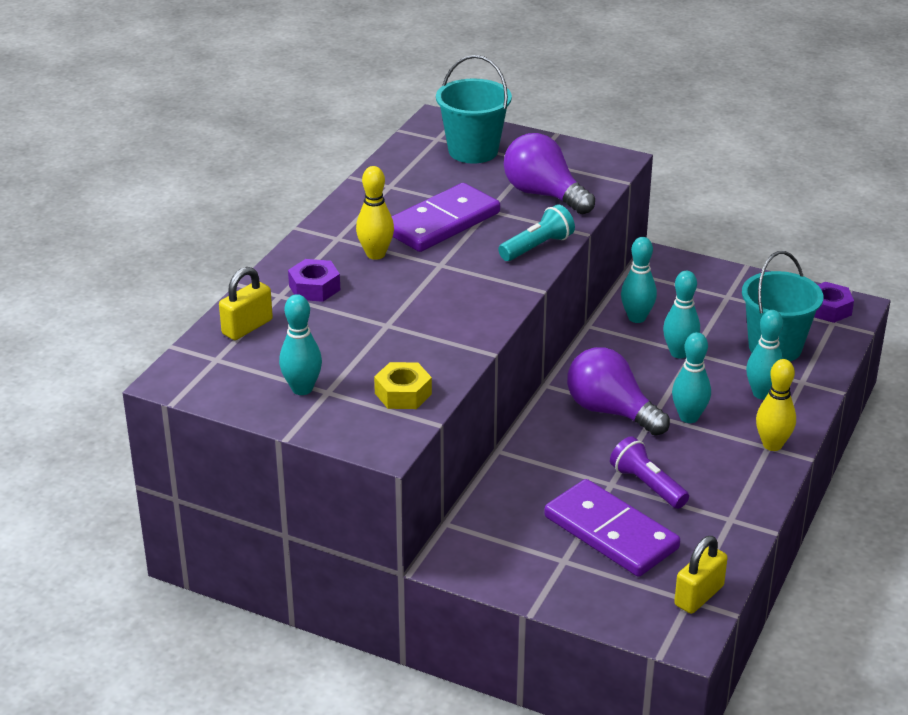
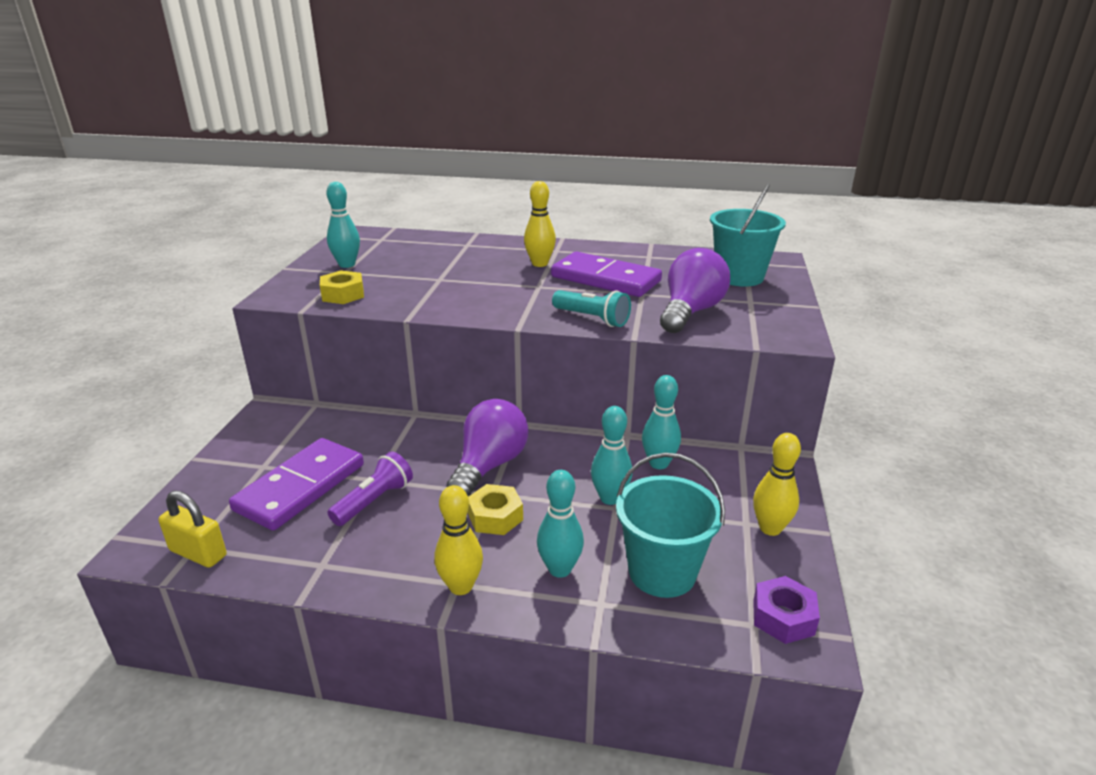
camera: 75 degrees right, 5 degrees down
(247, 327) = (422, 241): yellow padlock -> none
(314, 288) = (481, 252): purple nut -> none
(689, 417) = (495, 517): turquoise bowling pin -> yellow nut
(736, 287) = (770, 528): none -> yellow bowling pin

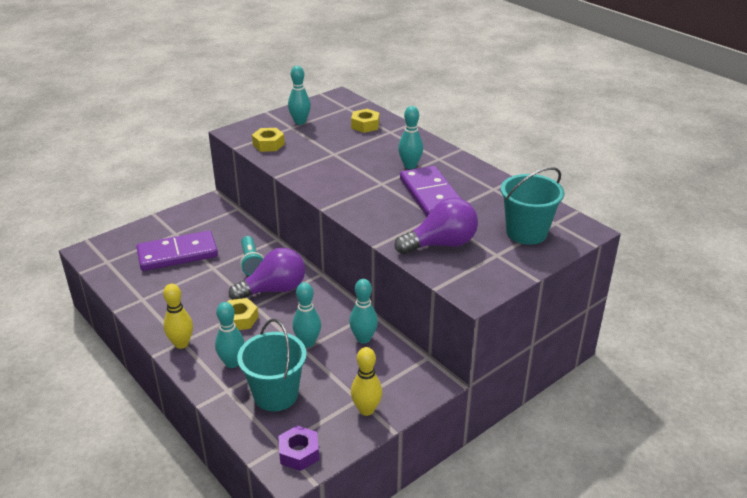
camera: 40 degrees right, 5 degrees up
(198, 553) = (105, 265): yellow padlock -> none
(374, 501) = (199, 279): purple flashlight -> none
(430, 247) = (365, 125): none -> yellow nut
(540, 264) = (410, 166): yellow bowling pin -> turquoise bowling pin
(592, 319) = (373, 221): turquoise flashlight -> turquoise flashlight (251, 263)

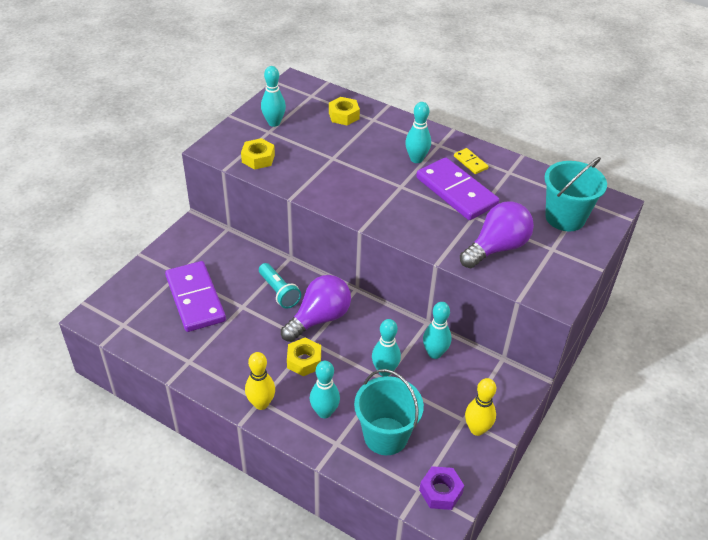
camera: 20 degrees left, 10 degrees up
(177, 254) = (195, 298): purple domino -> purple domino turned 75 degrees counterclockwise
(460, 176) = (470, 162): none -> yellow domino

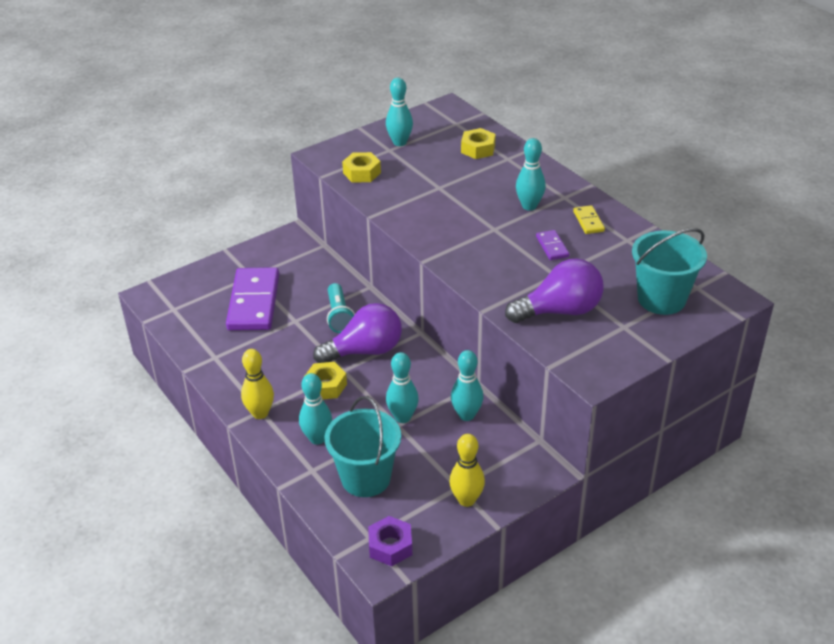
camera: 25 degrees right, 5 degrees down
(456, 192) = (552, 247): purple domino -> purple domino, size x0.44

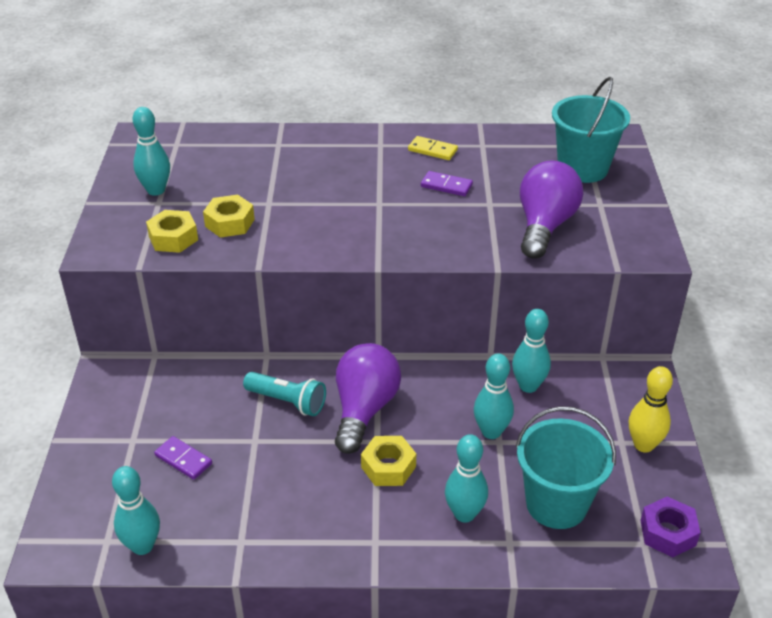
camera: 55 degrees left, 0 degrees up
(254, 302) = (183, 459): purple domino -> purple domino, size x0.44
(260, 413) = (380, 544): yellow bowling pin -> none
(478, 149) = (238, 152): yellow nut -> yellow nut (230, 223)
(529, 206) = (369, 168): turquoise bowling pin -> turquoise bowling pin (142, 546)

